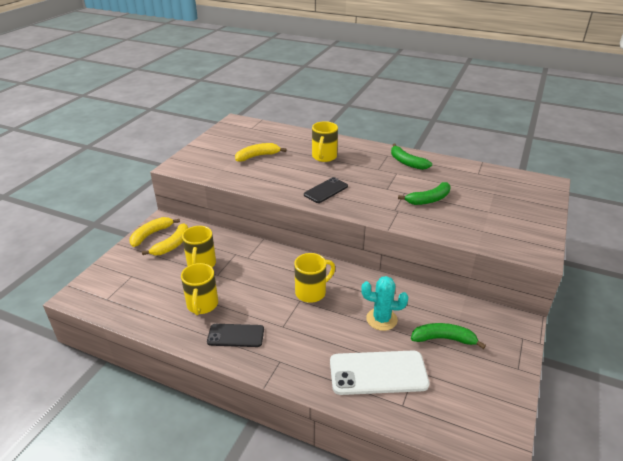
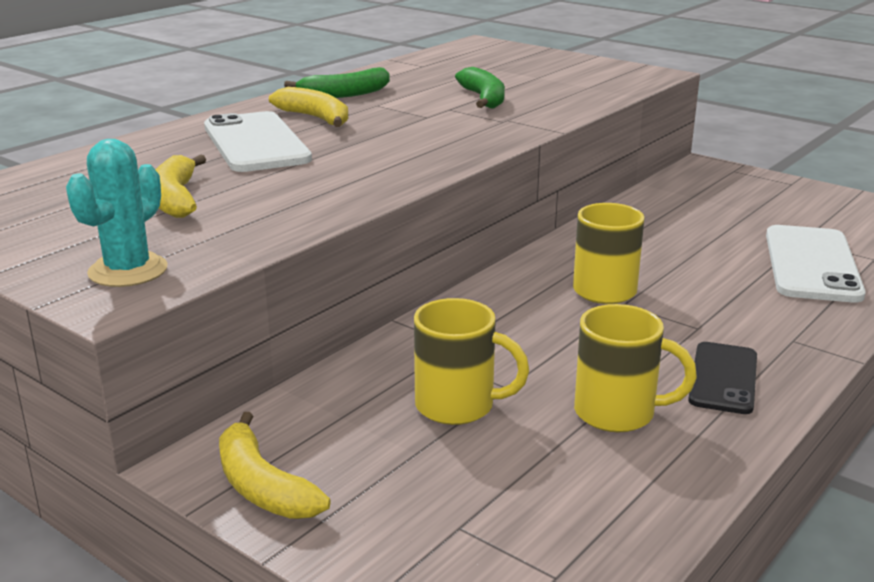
camera: 75 degrees left, 10 degrees down
(172, 245) = (343, 448): yellow banana -> yellow banana (315, 118)
(324, 157) = (255, 143): yellow mug -> white phone
(326, 190) = (399, 155): black phone -> none
(381, 319) = (687, 244): turquoise cactus -> turquoise cactus (128, 271)
(443, 339) = (735, 212): green banana -> none

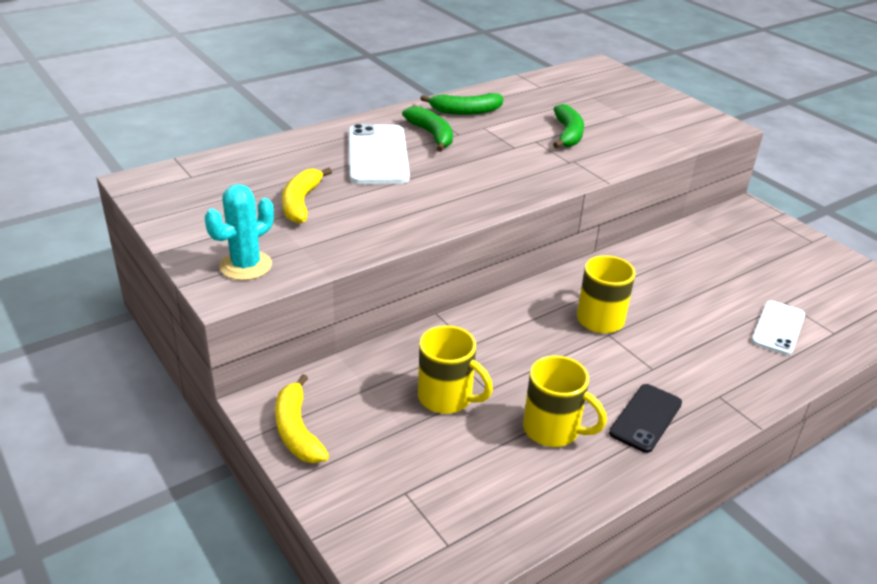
camera: 15 degrees right, 10 degrees up
(315, 118) = (431, 135): yellow banana -> green banana
(812, 264) = (778, 328): white phone -> white phone, size x0.62

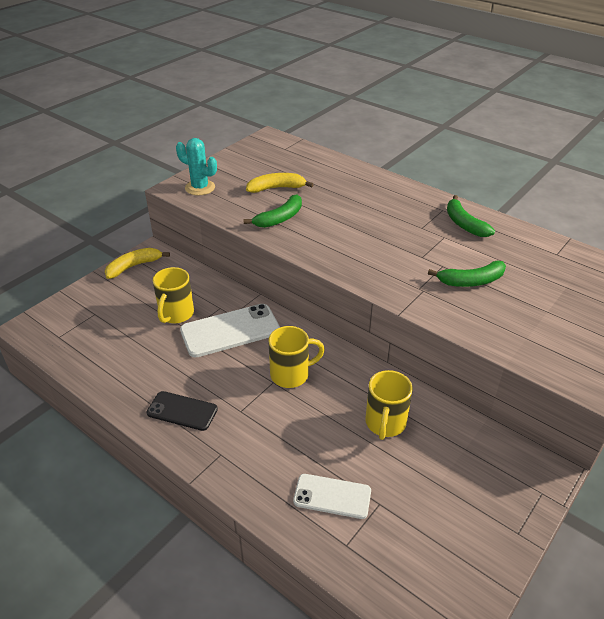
camera: 75 degrees right, 5 degrees up
(377, 155) = (358, 201): white phone -> white phone (230, 330)
(431, 135) = (408, 216): green banana -> green banana (279, 218)
(553, 430) = (158, 365): yellow mug -> yellow mug (385, 423)

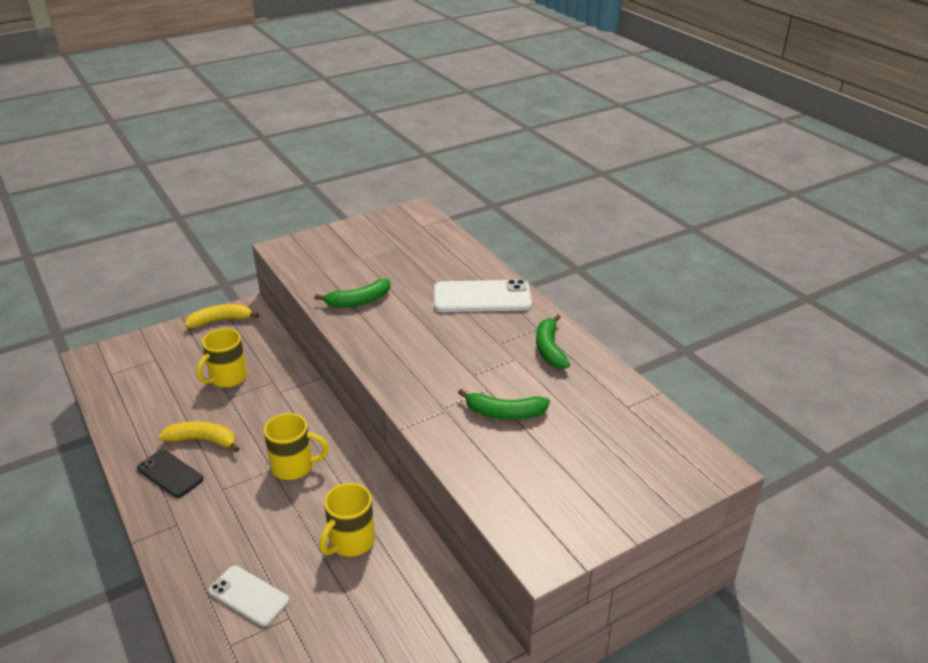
camera: 20 degrees right, 5 degrees down
(200, 188) = (305, 252): turquoise cactus -> none
(230, 330) = (266, 407): white phone -> white phone (482, 297)
(276, 188) = (380, 268): yellow banana -> yellow banana (203, 440)

